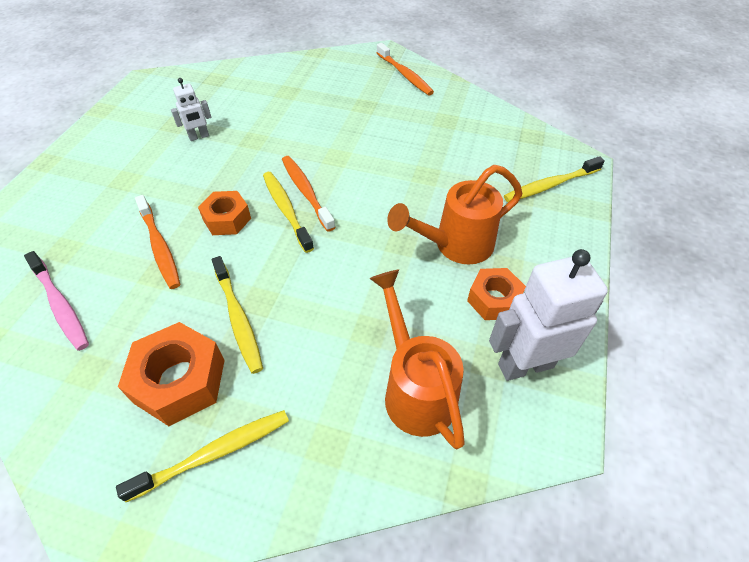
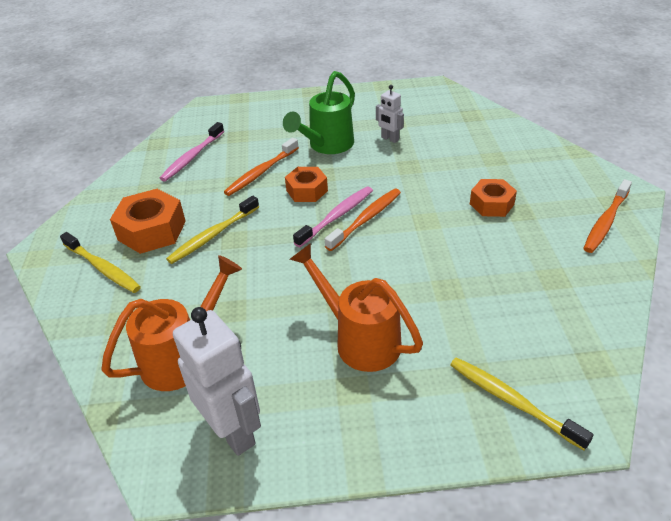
camera: 70 degrees right, 10 degrees down
(164, 181) = (327, 145): none -> green watering can
(286, 210) = (337, 216): yellow toothbrush -> pink toothbrush
(493, 300) = (303, 387): orange nut -> orange nut (491, 204)

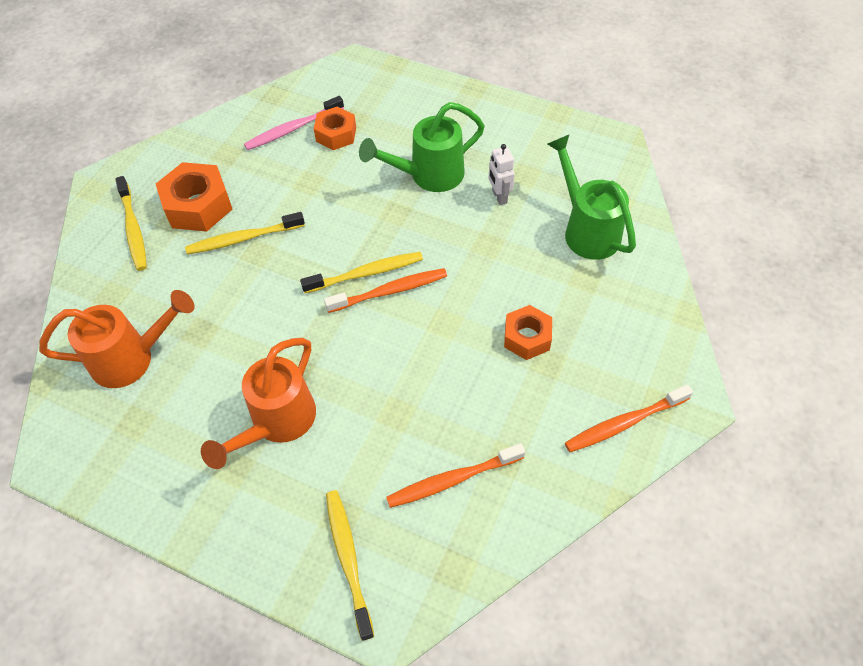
camera: 30 degrees right, 15 degrees up
(233, 431) = (120, 451): white robot -> none
(261, 172) = (340, 181): orange toothbrush -> orange toothbrush (452, 480)
(307, 190) = (364, 226): orange nut -> orange nut (336, 134)
(337, 216) = (366, 273): pink toothbrush -> yellow toothbrush
(360, 339) = (277, 423): orange watering can -> orange watering can turned 135 degrees counterclockwise
(467, 134) = (587, 230): none -> green watering can

